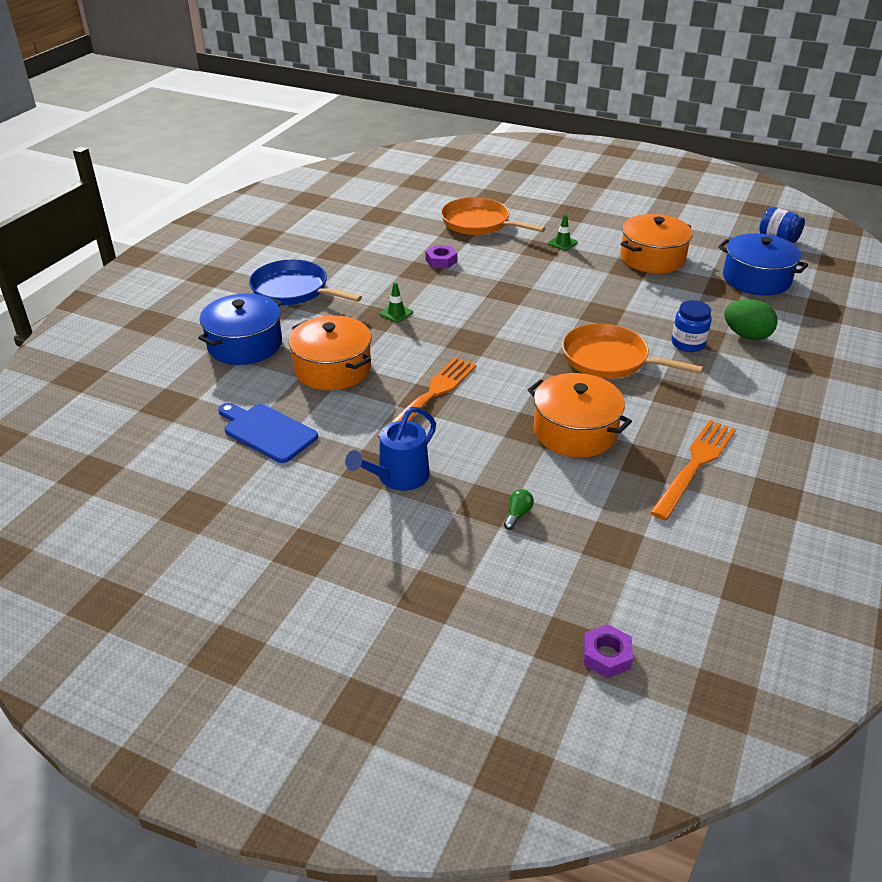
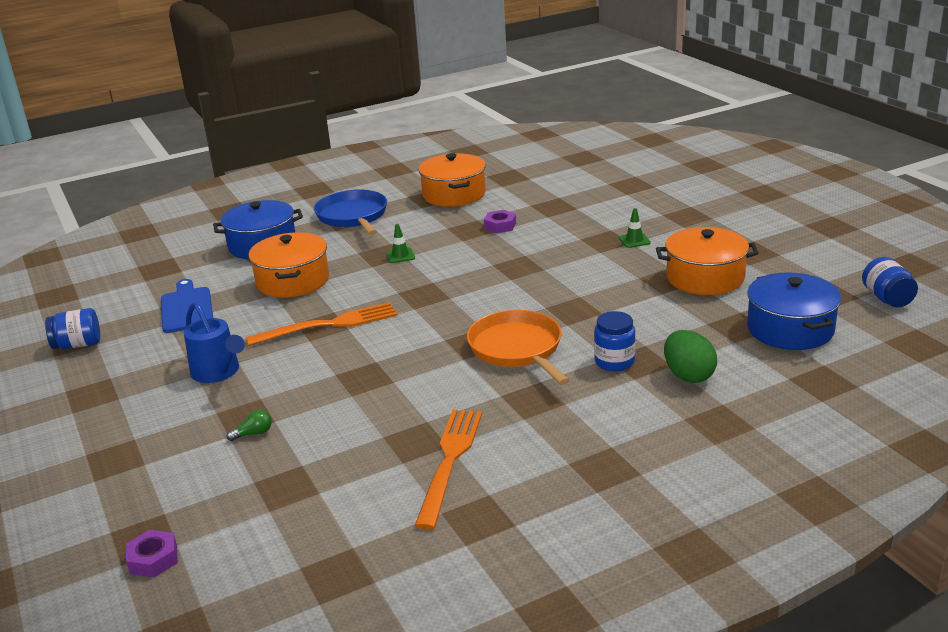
camera: 40 degrees right, 10 degrees down
(207, 512) = (78, 345): none -> blue jar
(398, 477) = (218, 372): blue watering can -> blue watering can turned 120 degrees counterclockwise
(478, 223) = (582, 204): orange pan -> none
(575, 431) = (394, 393): orange pot -> orange pot (454, 194)
(695, 465) = (450, 461): orange fork -> orange fork turned 60 degrees counterclockwise

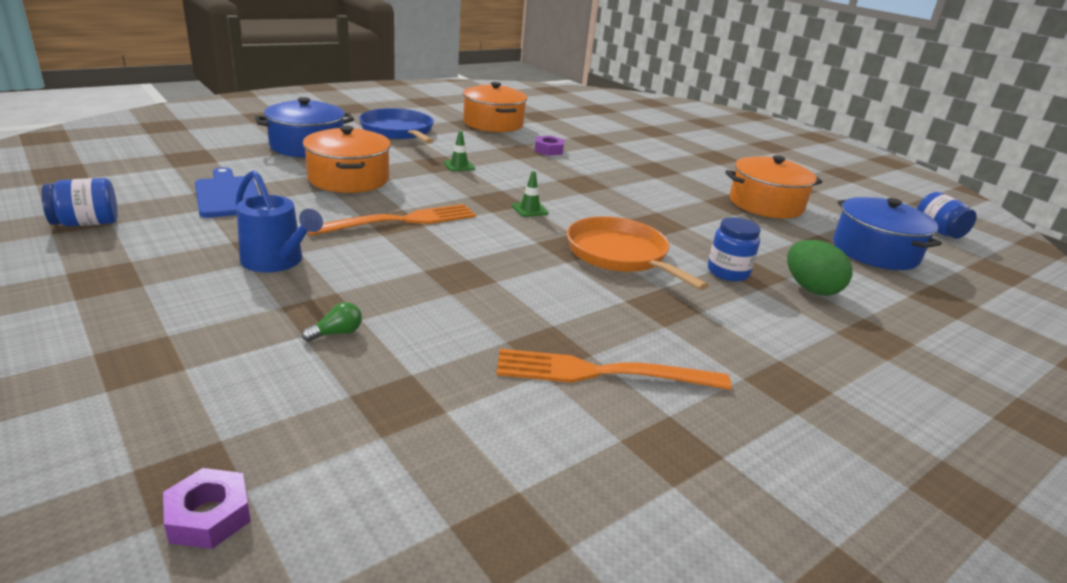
camera: 15 degrees left, 0 degrees up
(450, 461) = (602, 373): orange fork -> orange fork turned 90 degrees counterclockwise
(634, 240) = (681, 171): green traffic cone -> green traffic cone (529, 209)

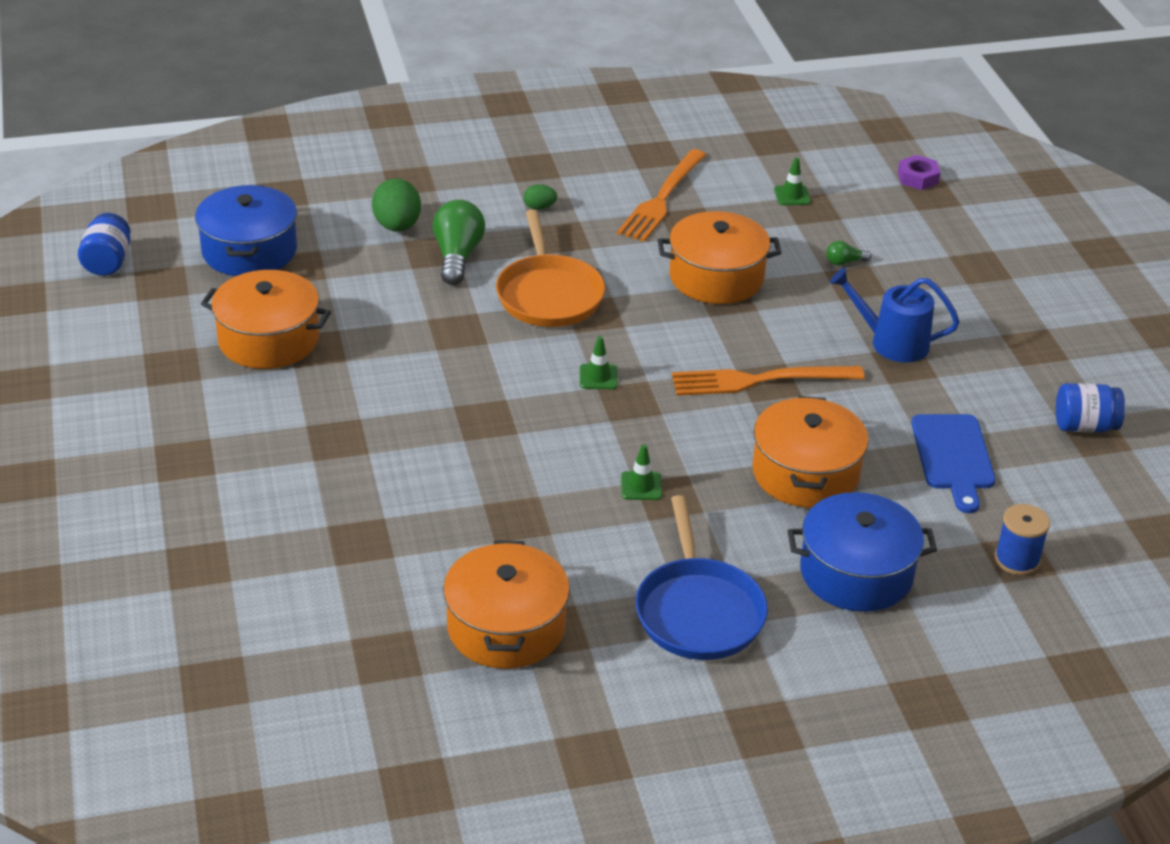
camera: 155 degrees left, 10 degrees up
(192, 156) = (1017, 560): none -> blue spool
(276, 261) = (892, 343): blue watering can -> blue watering can turned 45 degrees counterclockwise
(432, 419) = (792, 195): none -> green traffic cone
(480, 292) = (716, 277): none -> orange pot
(549, 150) = (468, 515): purple nut -> none
(602, 373) = (662, 199): orange fork -> orange fork turned 90 degrees clockwise
(719, 332) = (539, 207): none -> green egg
(728, 272) = (457, 256): blue jar -> green light bulb

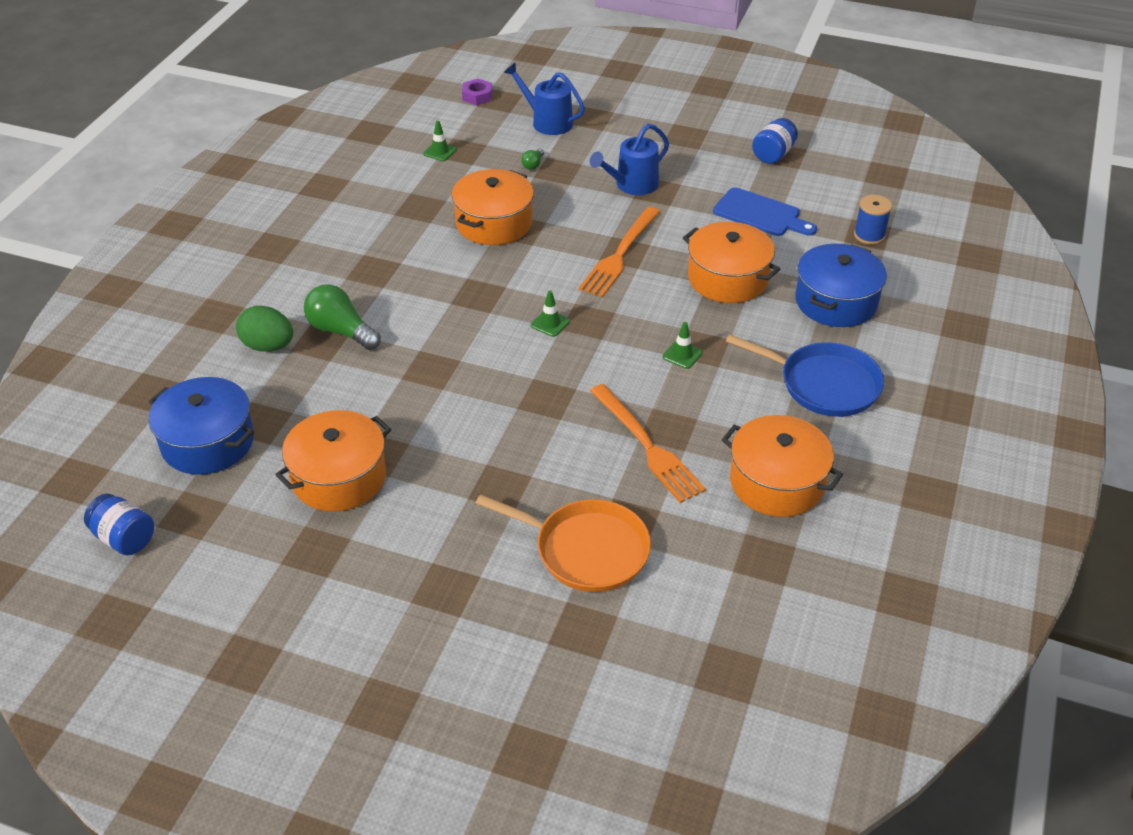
camera: 55 degrees left, 5 degrees up
(539, 207) = (326, 265): green egg -> none
(549, 295) = (435, 306): orange pan -> orange pan (586, 550)
(662, 199) = (380, 206): orange fork -> orange fork (647, 446)
(932, 241) = (547, 122): none -> blue watering can

